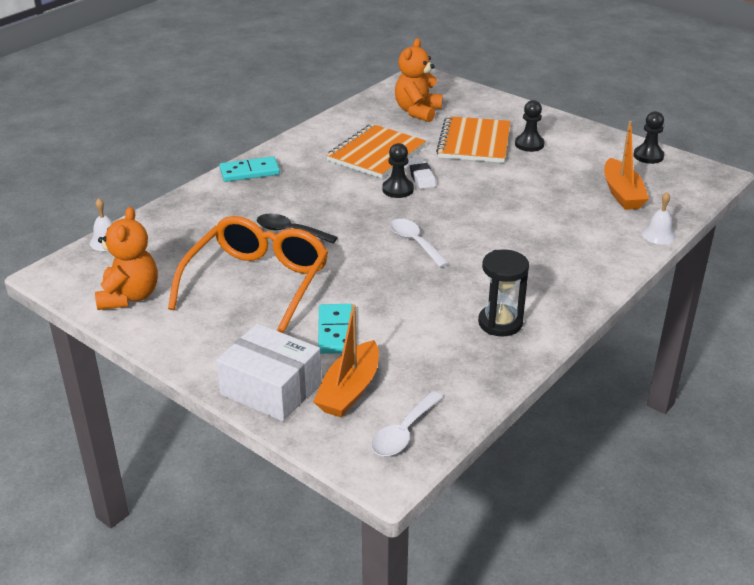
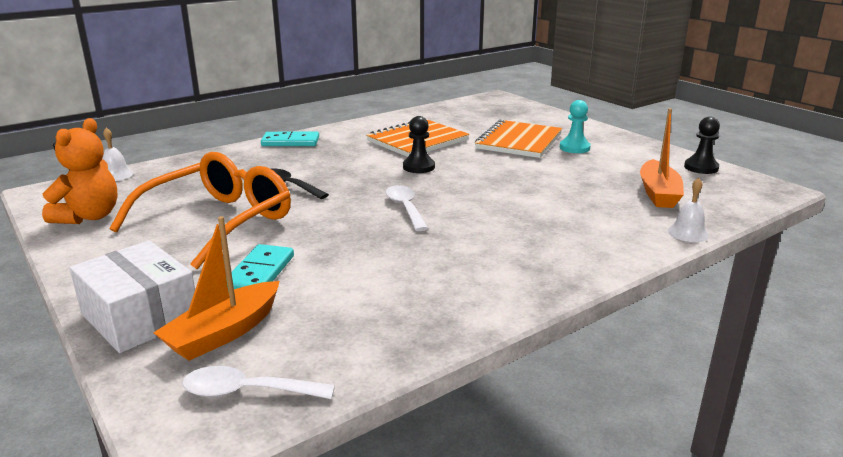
camera: 15 degrees right, 10 degrees down
(403, 433) = (247, 392): white spoon -> white spoon turned 45 degrees clockwise
(417, 111) = (478, 117): orange teddy bear -> none
(420, 176) = (448, 160): white eraser -> none
(500, 323) = (451, 291): black hourglass -> none
(529, 144) = (574, 148): black pawn -> turquoise pawn

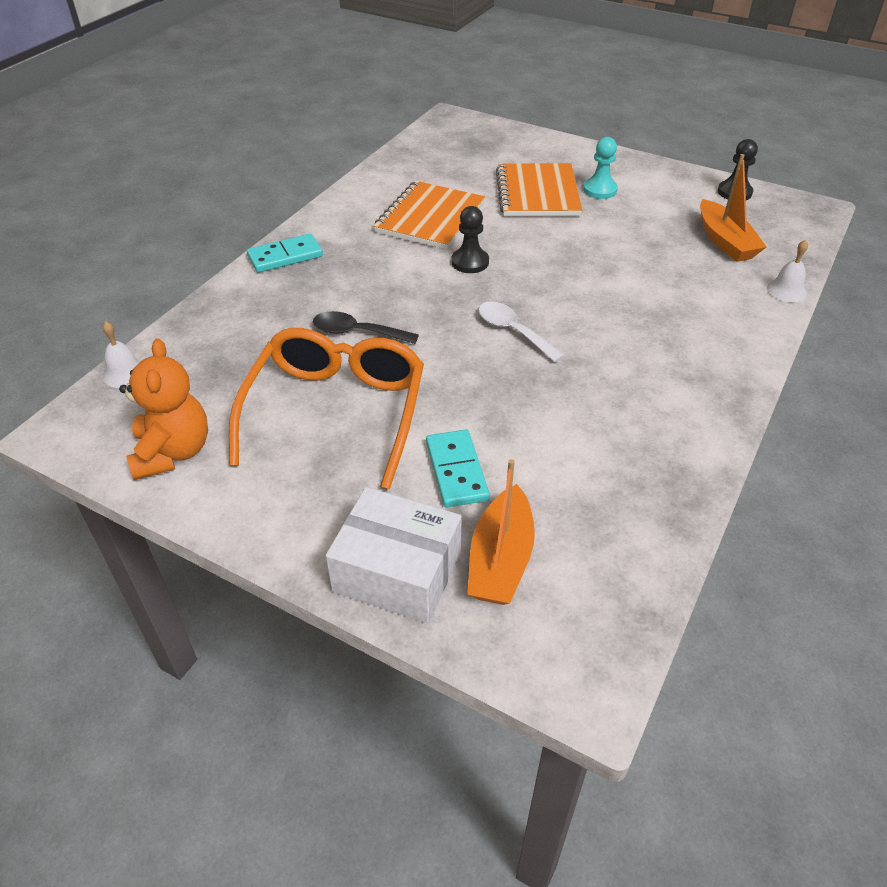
camera: 25 degrees left, 20 degrees up
(247, 392) = (591, 617): white spoon -> none

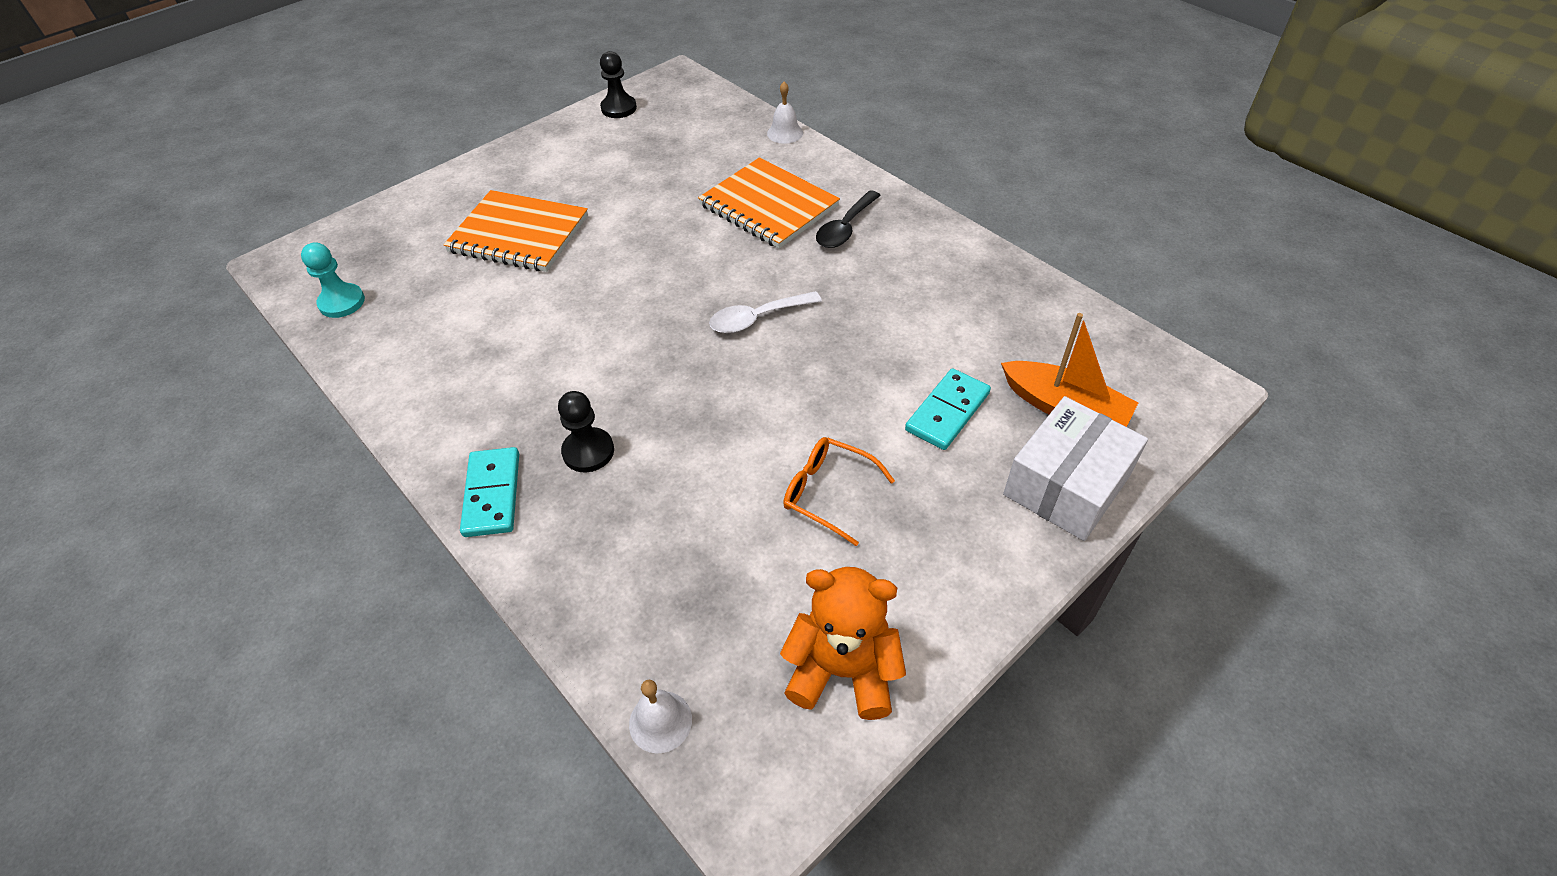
camera: 70 degrees left, 5 degrees up
(336, 412) = (828, 493): orange glasses -> orange glasses, size x0.49
(357, 332) = (695, 448): black spoon -> black spoon (845, 228)
(430, 218) = (504, 334): orange notebook -> orange notebook (768, 206)
(456, 471) = (947, 412): turquoise domino -> turquoise domino turned 60 degrees counterclockwise
(470, 262) = (617, 321): black pawn -> black pawn (588, 451)
(600, 190) = (548, 189): turquoise pawn -> turquoise pawn (342, 302)
(725, 241) = (693, 140): orange boat -> none

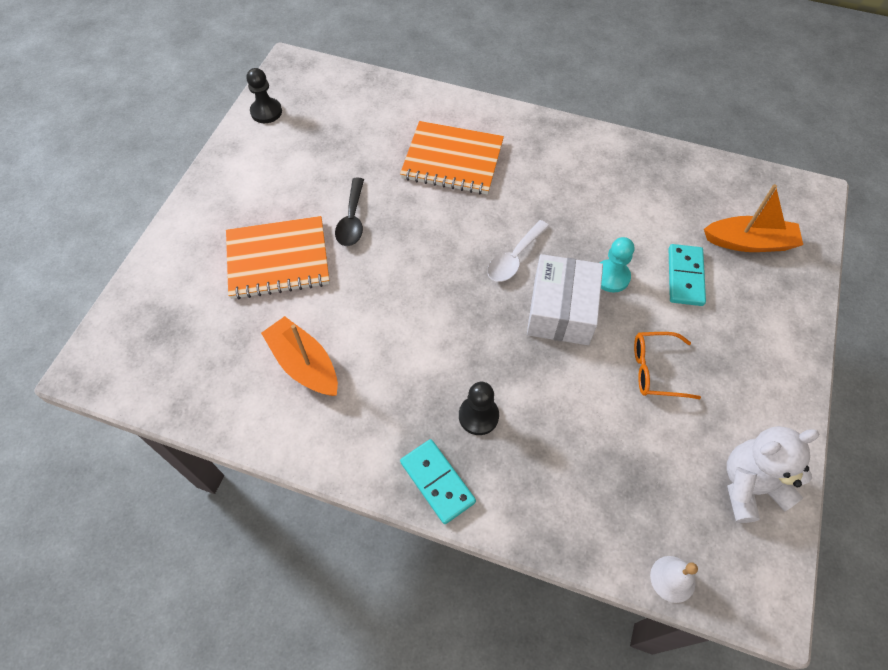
camera: 30 degrees left, 10 degrees up
(342, 302) = (178, 382): turquoise pawn -> turquoise pawn (611, 277)
(462, 333) = (304, 364): none -> orange boat
(785, 133) = (416, 90): white bell -> none
(843, 671) = (750, 486): orange teddy bear -> white teddy bear
(845, 228) = (520, 159): black spoon -> black spoon (352, 220)
(1066, 485) = (785, 297): white box -> white box (561, 310)

